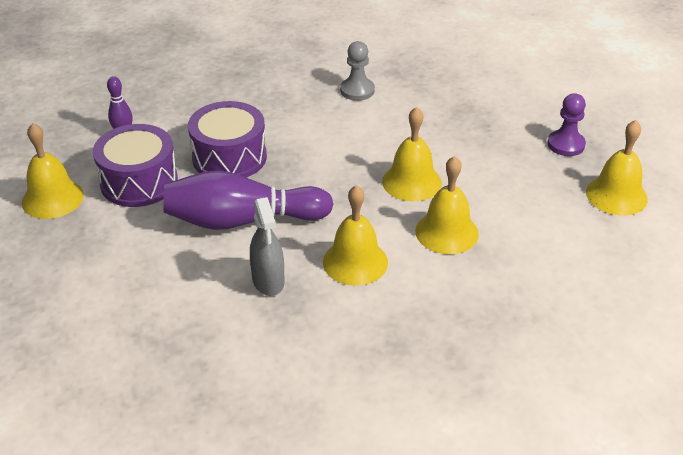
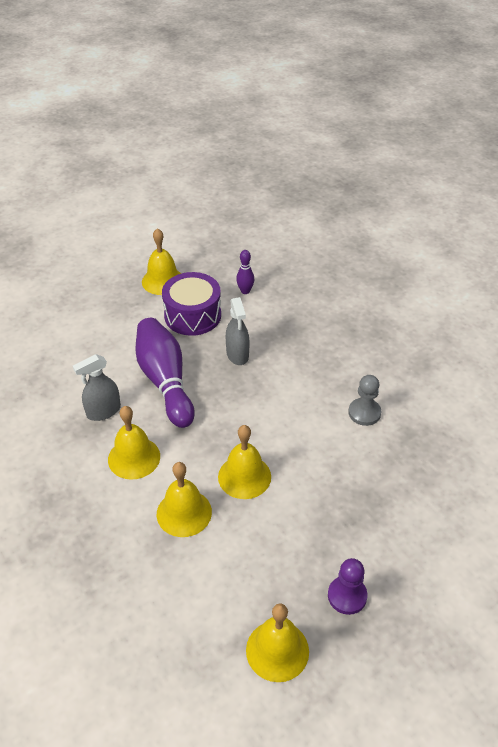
camera: 75 degrees right, 5 degrees up
(229, 157) = (237, 354): purple drum -> grey spray bottle

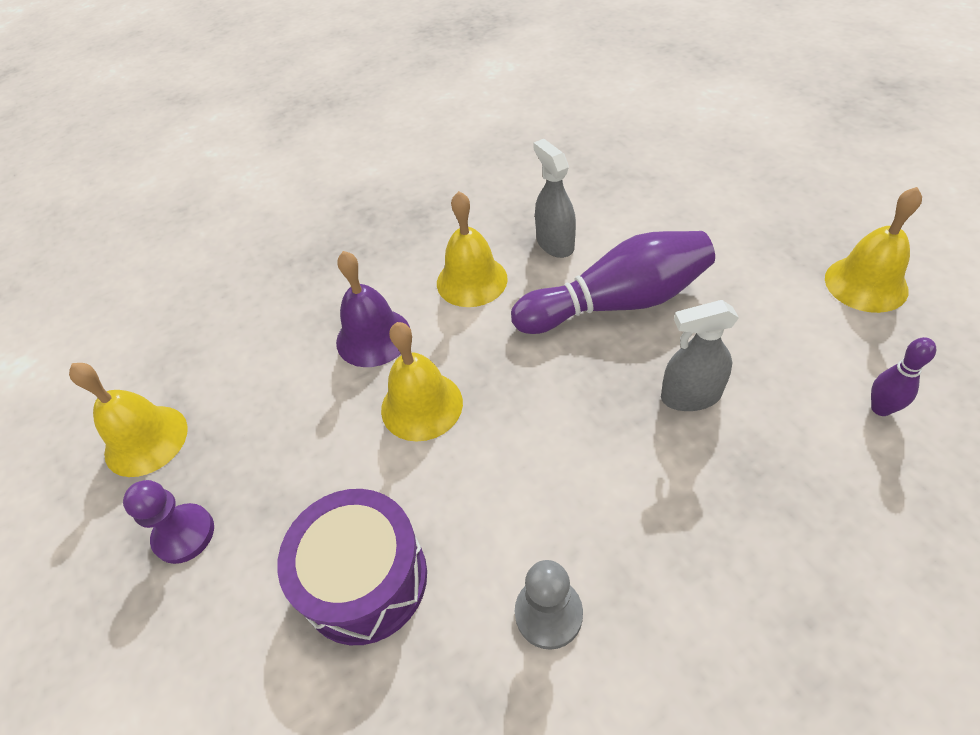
camera: 100 degrees right, 5 degrees up
(184, 513) = (373, 337): yellow bell -> purple bell
(192, 315) = (782, 329): purple drum -> purple drum (364, 579)

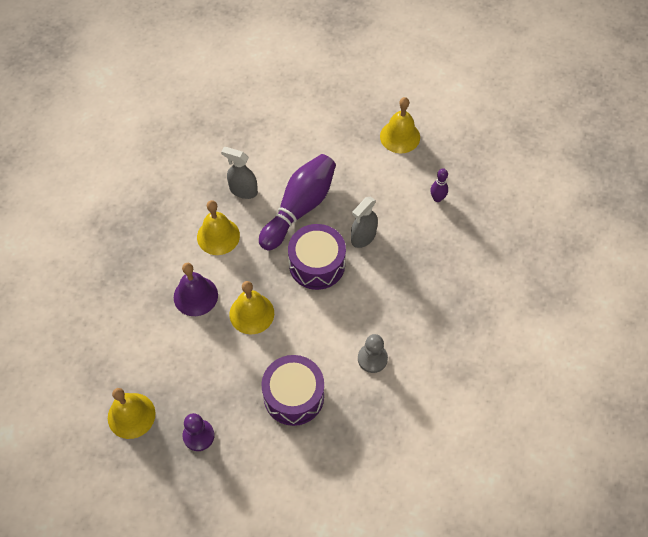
camera: 45 degrees left, 10 degrees up
(579, 393) = (317, 264): none -> purple drum

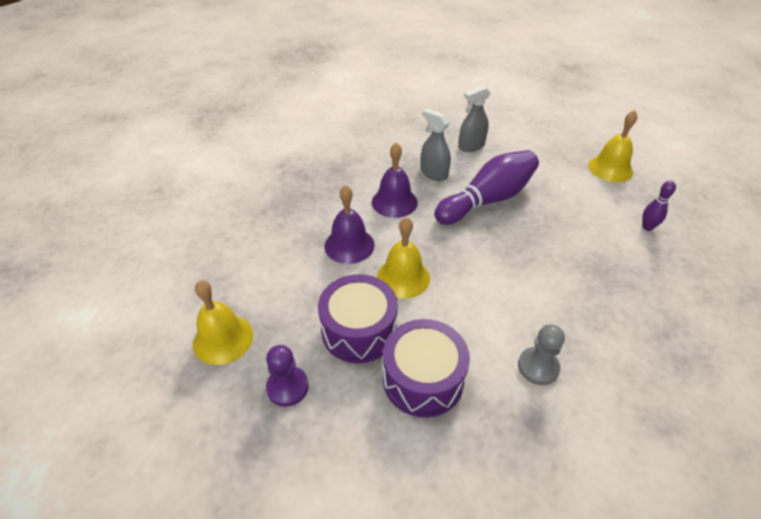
camera: 20 degrees right, 15 degrees down
(218, 236) = (394, 202): yellow bell -> purple bell
(317, 264) = (492, 251): purple drum -> purple drum (359, 330)
(363, 237) = (552, 240): grey spray bottle -> grey spray bottle (471, 146)

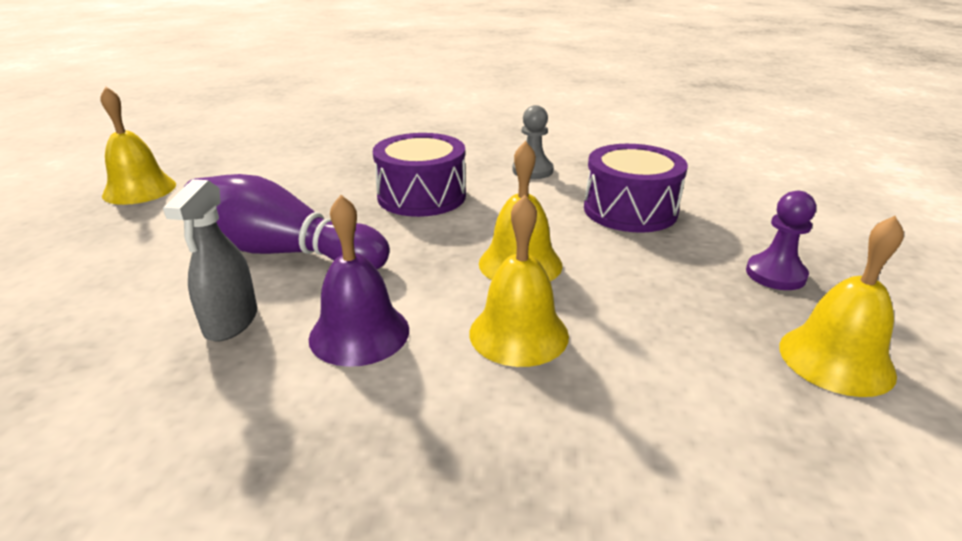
camera: 125 degrees left, 15 degrees down
(349, 245) = (518, 333): purple bell -> yellow bell
(359, 330) = (640, 262): purple drum -> purple drum (421, 196)
(471, 146) = (100, 311): grey spray bottle -> none
(647, 227) = (268, 158): purple bowling pin -> none

